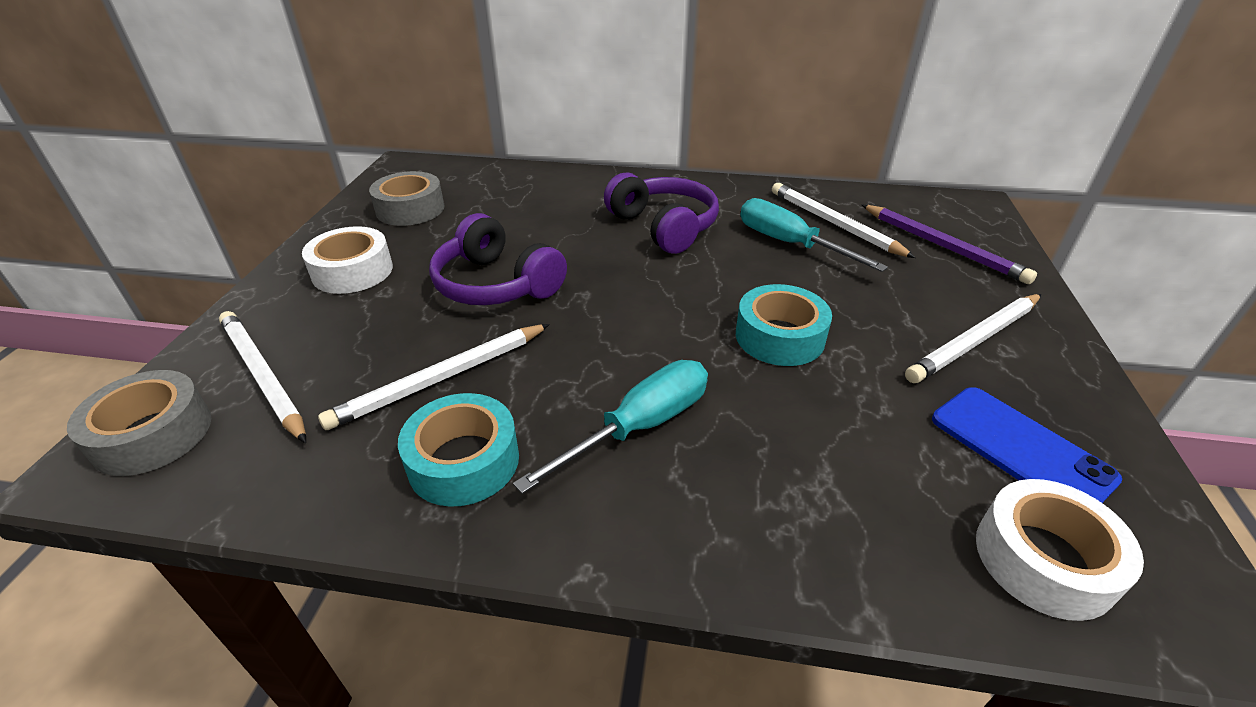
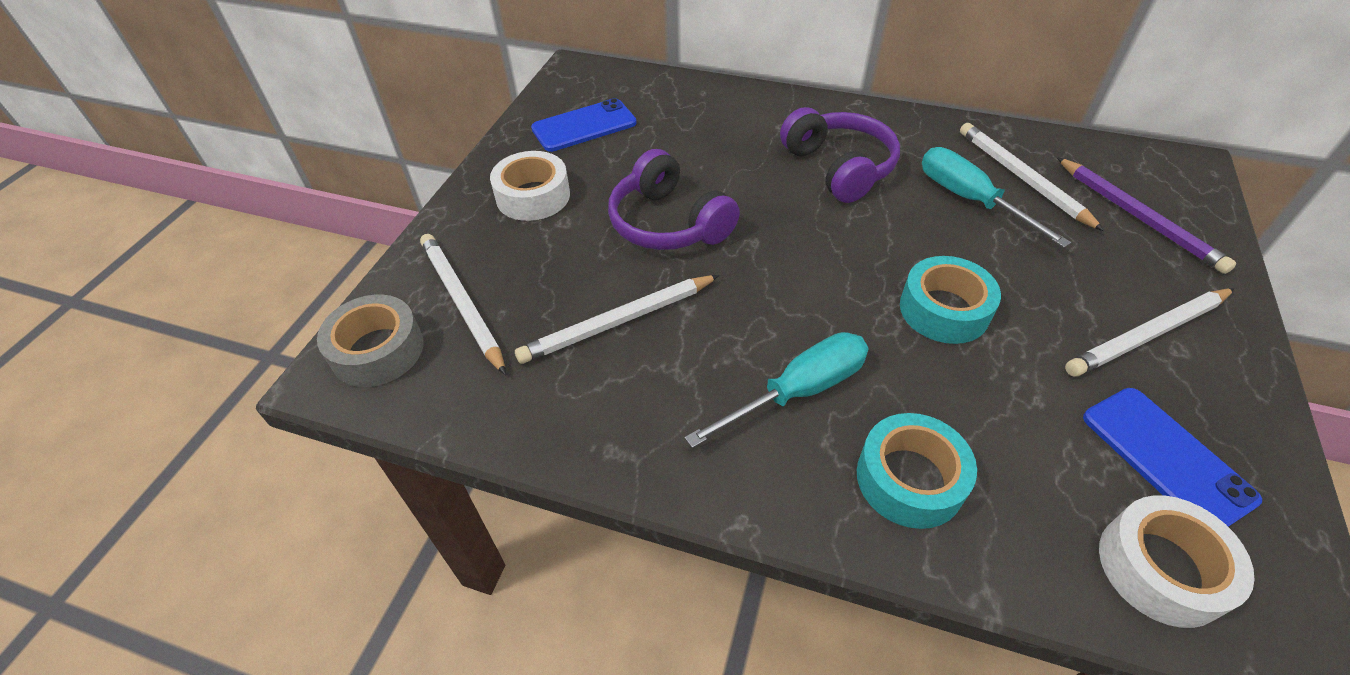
camera: 10 degrees right, 10 degrees up
(410, 209) = (584, 126): grey tape -> blue phone
(464, 461) = (639, 407): turquoise tape -> turquoise tape (909, 479)

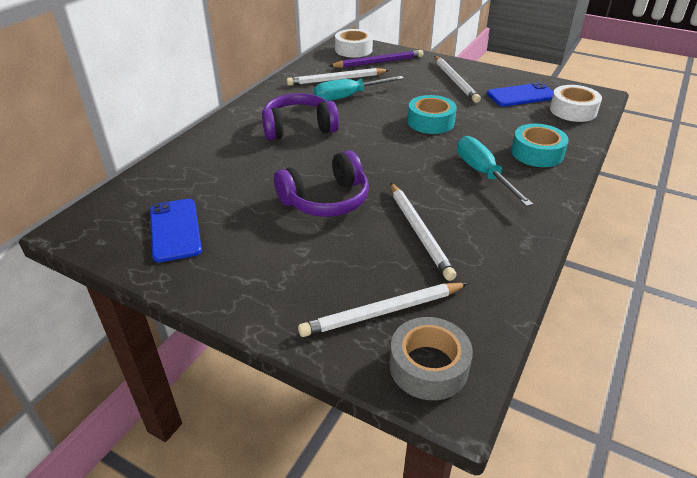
camera: 80 degrees left, 10 degrees down
(533, 196) = (261, 266): white tape -> white tape (353, 50)

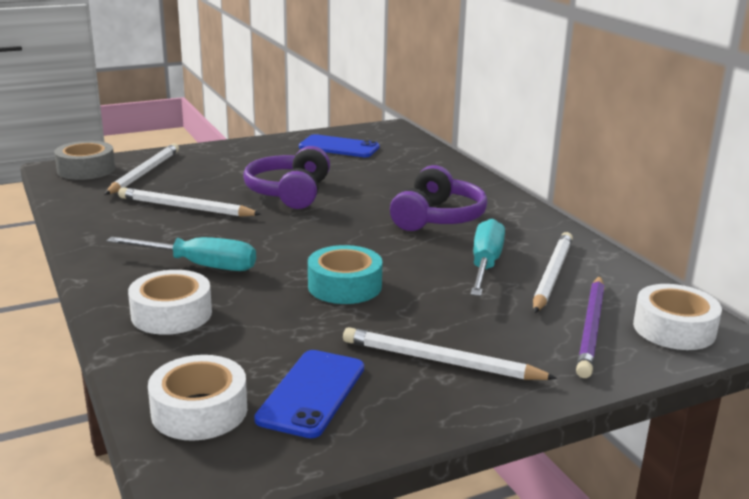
camera: 125 degrees right, 15 degrees down
(537, 153) = (171, 314): turquoise tape -> white tape

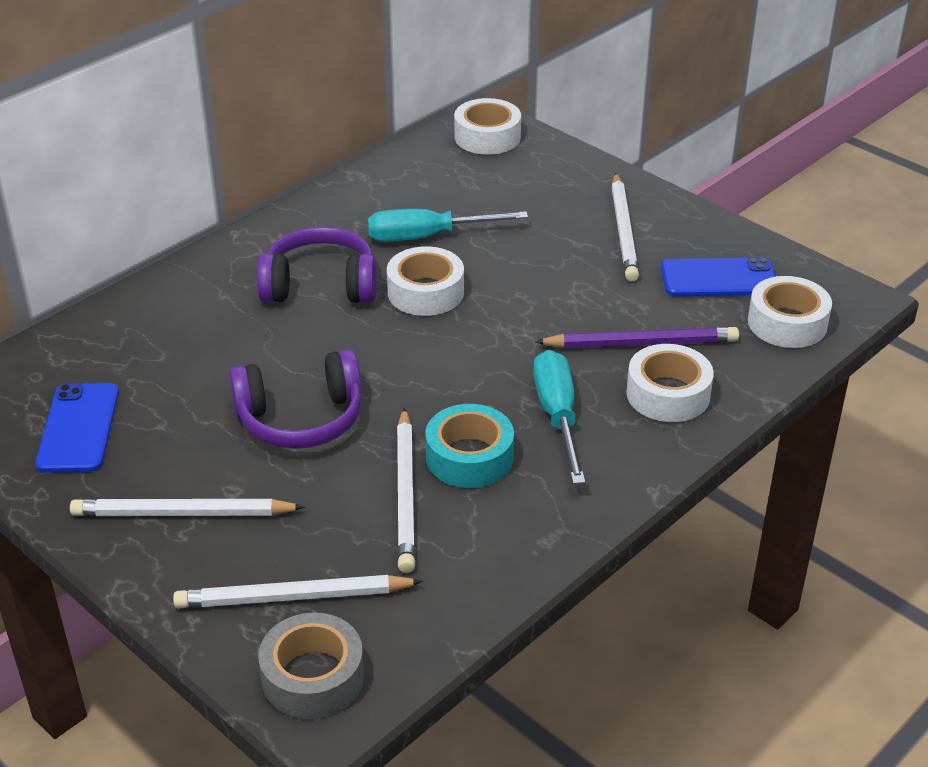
camera: 110 degrees left, 15 degrees up
(344, 286) = (533, 307): turquoise tape -> turquoise tape (469, 457)
(401, 250) = (425, 292): none -> white tape
(552, 275) = (426, 198): white pencil -> white pencil (183, 513)
(591, 328) = (515, 171): purple pencil -> purple pencil (641, 343)

